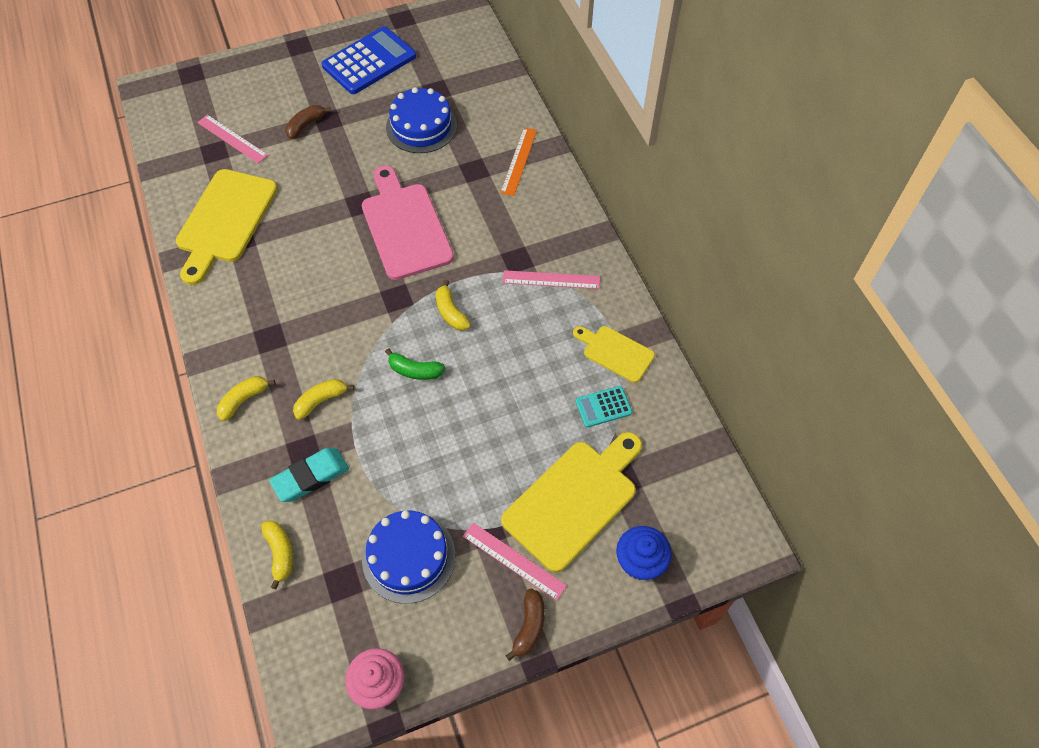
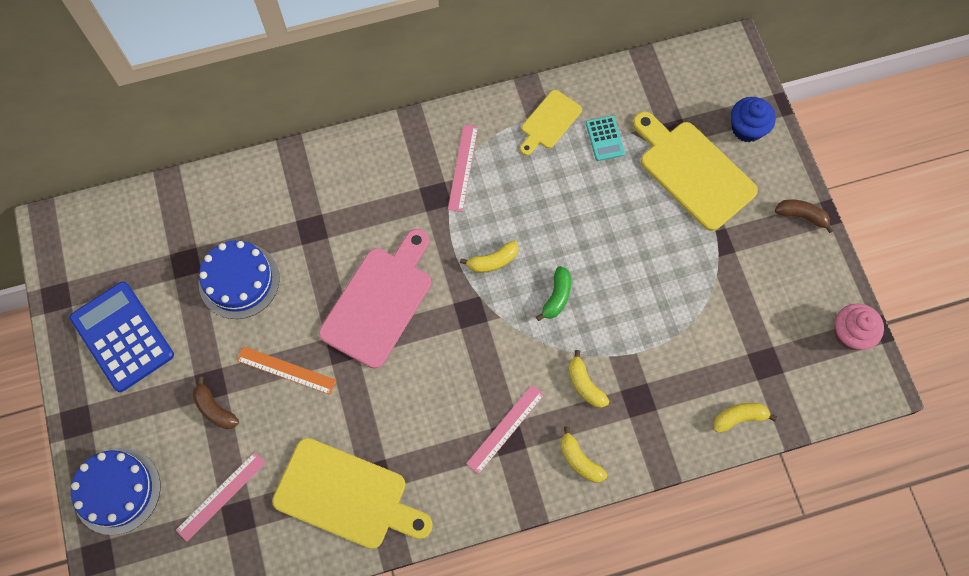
camera: 85 degrees left, 10 degrees up
(311, 477) = (665, 392): turquoise eraser -> none
(405, 226) = (380, 301): pink cutting board -> pink cutting board turned 135 degrees clockwise
(408, 557) = (743, 307): blue cake -> blue cake (117, 490)
(514, 560) = (746, 223): pink ruler -> pink ruler (505, 428)
(519, 161) = (306, 184): orange ruler -> orange ruler (286, 370)

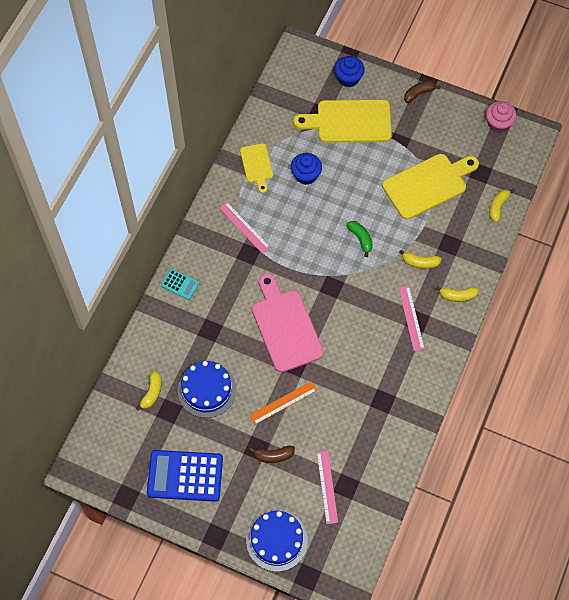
camera: 50 degrees left, 5 degrees down
(347, 496) = (381, 422): yellow cutting board -> yellow cutting board (428, 185)
(493, 261) = (312, 254): yellow banana -> yellow banana (152, 392)
(583, 179) = (306, 175): none -> blue cupcake
(604, 138) = (292, 147): turquoise calculator -> turquoise calculator (180, 284)

